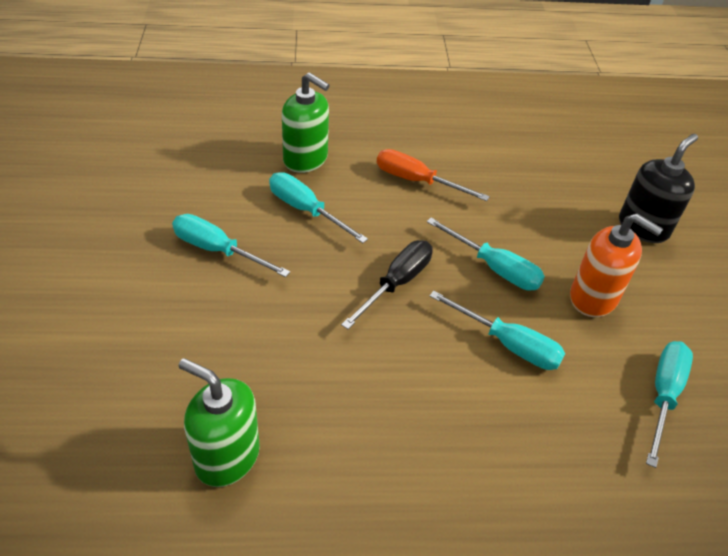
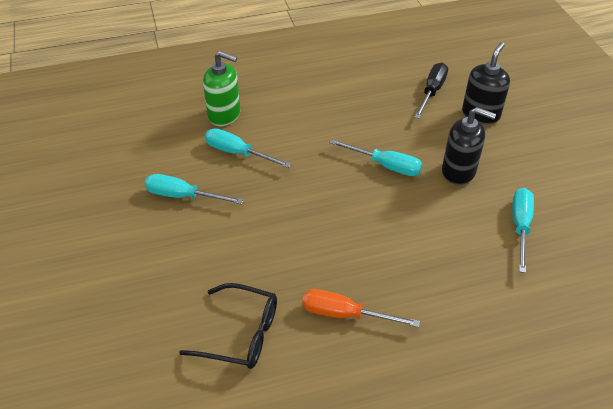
camera: 10 degrees left, 0 degrees up
(227, 456) = (241, 334): green soap dispenser -> black glasses
(396, 283) = (320, 191): black screwdriver -> black screwdriver (432, 91)
(416, 181) = (312, 114): orange screwdriver -> orange screwdriver (344, 314)
(508, 344) = (409, 216): turquoise screwdriver -> none
(593, 298) = (458, 171): orange soap dispenser -> black soap dispenser

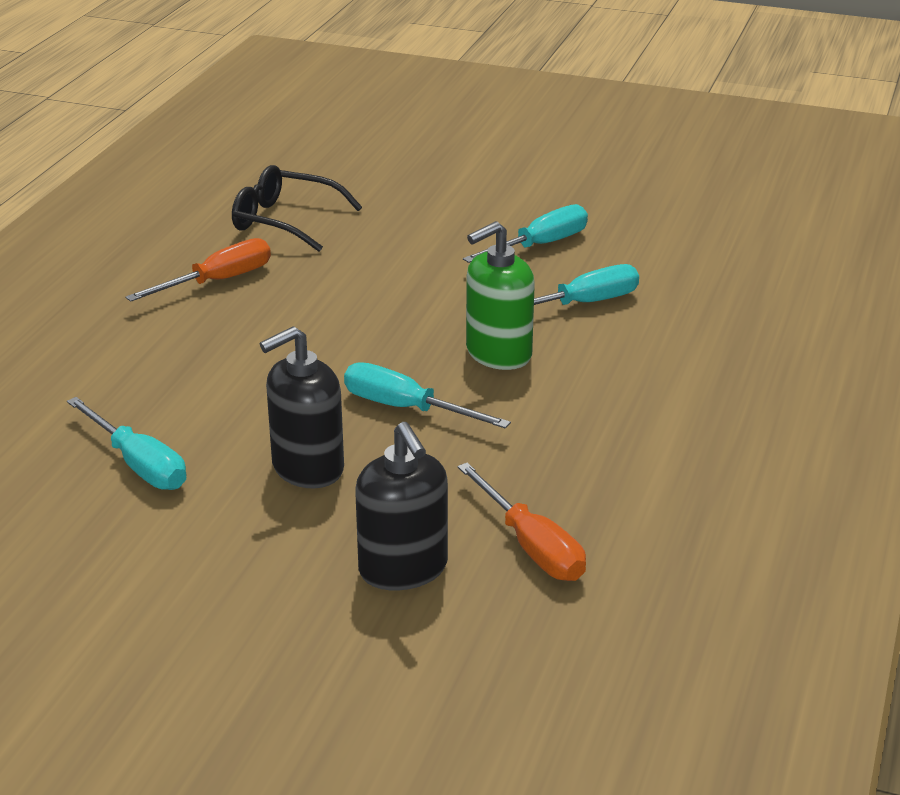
camera: 125 degrees right, 15 degrees down
(224, 115) = (686, 320): green soap dispenser -> green soap dispenser (498, 354)
(241, 334) = (285, 221): black glasses -> black glasses turned 60 degrees clockwise
(385, 165) = (406, 408): turquoise screwdriver -> turquoise screwdriver turned 60 degrees clockwise
(432, 91) = (531, 546): black screwdriver -> orange screwdriver

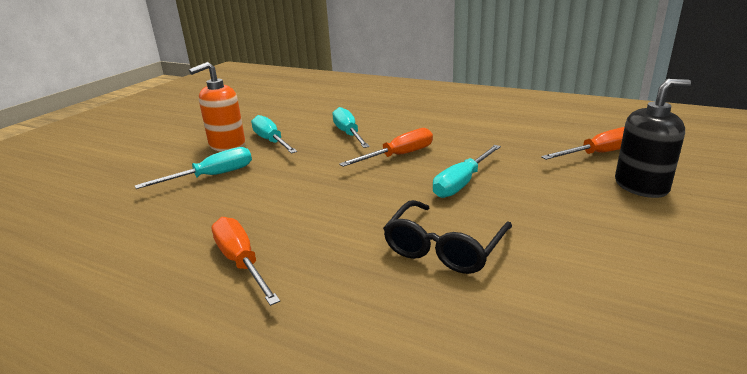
camera: 80 degrees left, 5 degrees down
(138, 464) = (558, 297): turquoise screwdriver -> turquoise screwdriver (212, 176)
(285, 221) = (153, 229): black glasses -> black glasses (444, 248)
(307, 468) = (541, 217): black soap dispenser -> none
(498, 354) = (399, 156): green soap dispenser -> orange screwdriver
(520, 215) = (227, 145): none -> orange soap dispenser

